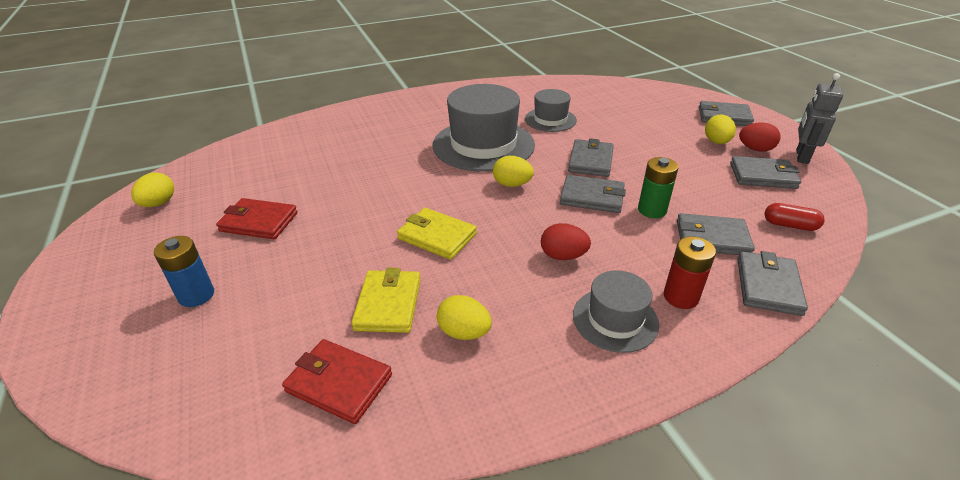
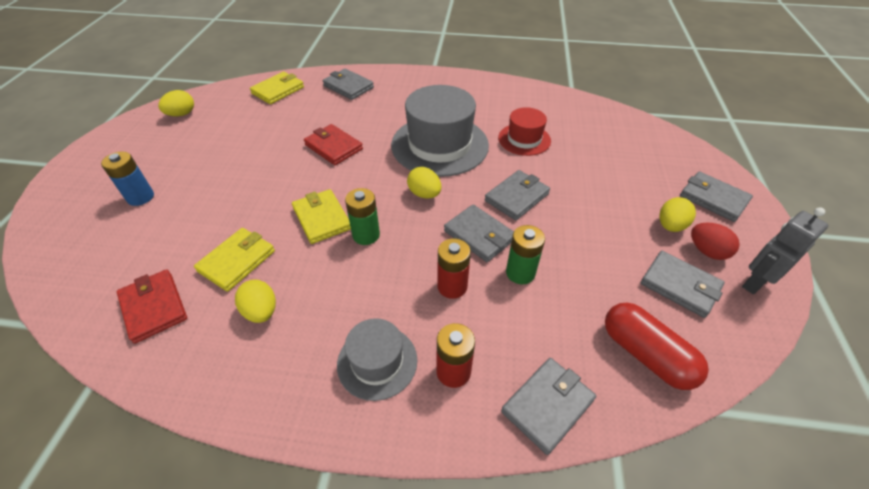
camera: 30 degrees right, 10 degrees up
(259, 222) = (222, 154): red wallet -> red wallet (333, 147)
(261, 149) = (278, 90): none -> yellow wallet
(495, 233) = (366, 235): none -> green battery
(550, 120) = (524, 139): grey hat -> red hat
(563, 256) = (396, 282): red egg -> none
(612, 240) = (452, 286): none -> red battery
(712, 238) = (547, 329): grey wallet -> grey wallet (348, 87)
(790, 225) = (646, 354): red capsule -> red capsule, size x1.69

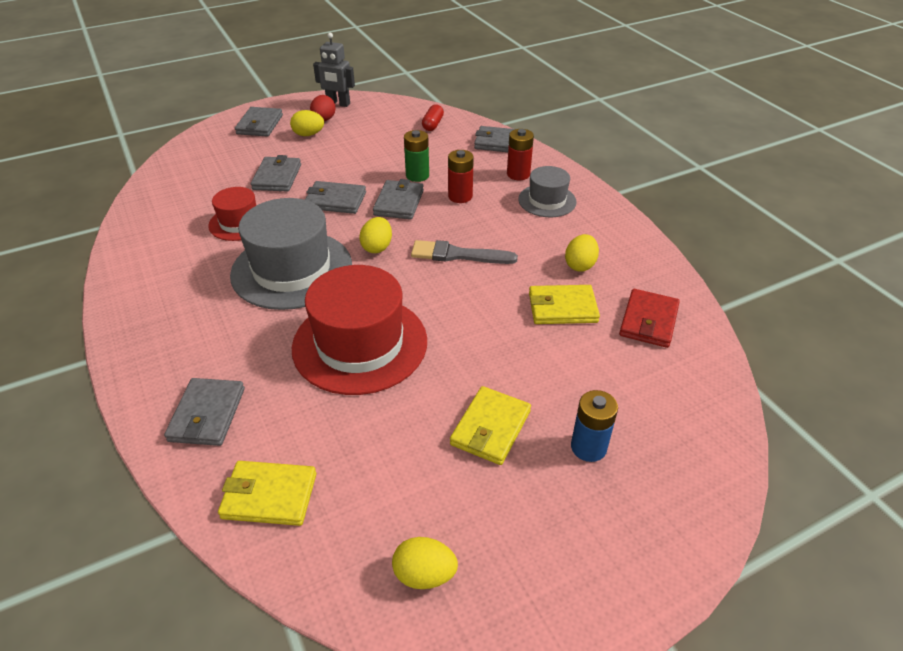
camera: 125 degrees left, 5 degrees down
(322, 218) = (467, 289): yellow wallet -> yellow wallet (490, 428)
(333, 147) = (360, 344): red wallet -> red hat
(366, 235) = (458, 255): green battery -> grey brush
(646, 354) = (432, 124): red capsule -> red capsule, size x0.59
(680, 285) = (366, 123): grey wallet -> grey wallet (277, 177)

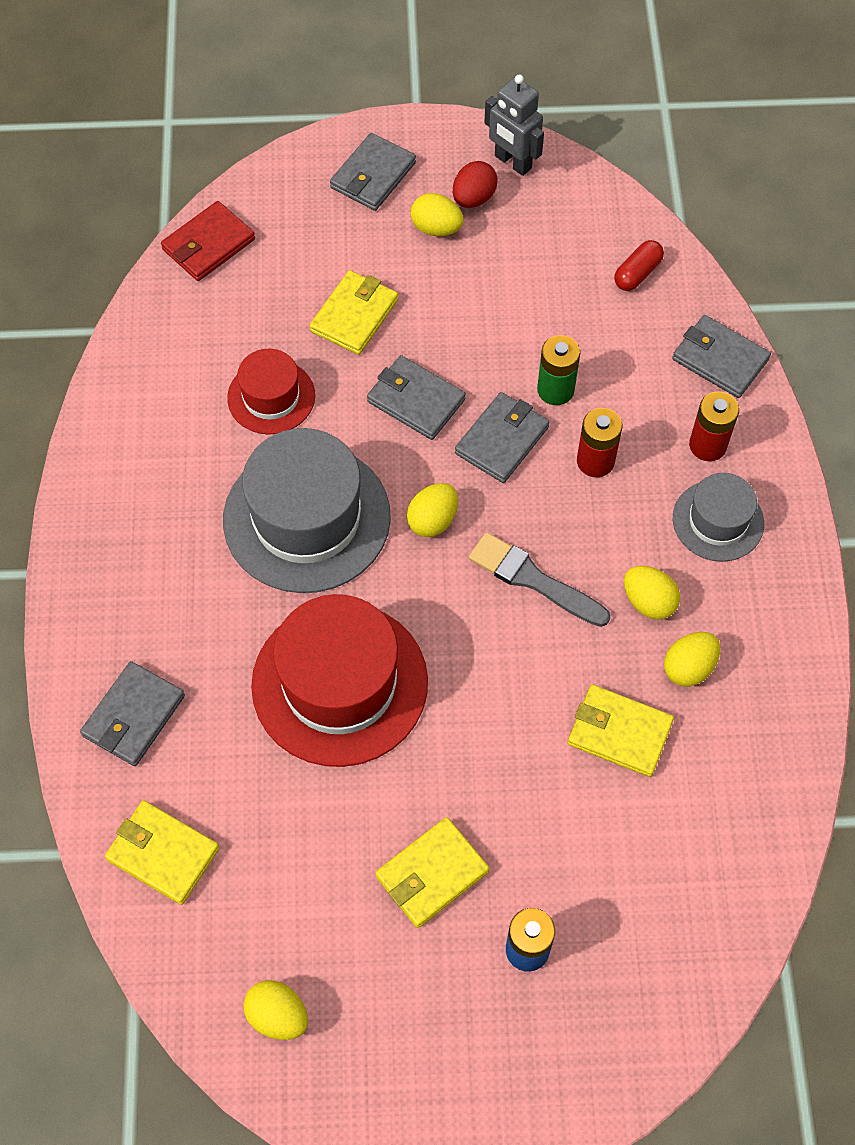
camera: 25 degrees right, 20 degrees up
(277, 177) = (354, 315): grey wallet -> yellow wallet
(534, 244) = (648, 602): none -> yellow egg
(648, 321) = (718, 803): red wallet -> red wallet (208, 244)

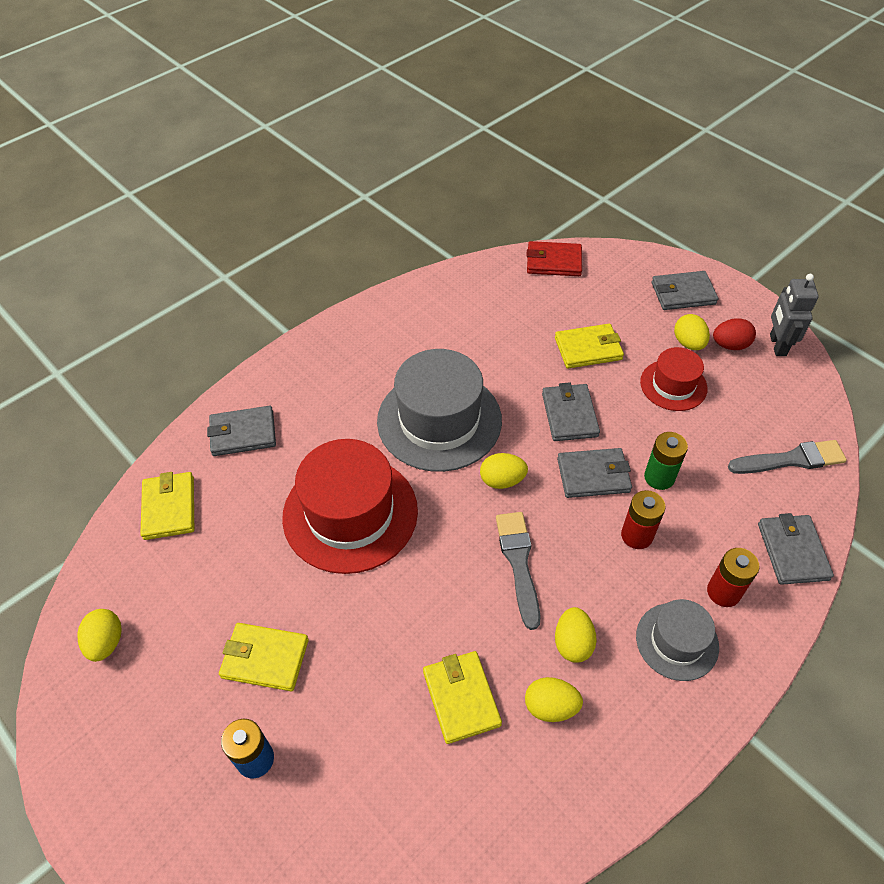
camera: 50 degrees right, 10 degrees down
(271, 397) = (495, 351): red hat -> red hat (673, 385)
(637, 273) = (791, 459): red capsule -> grey brush

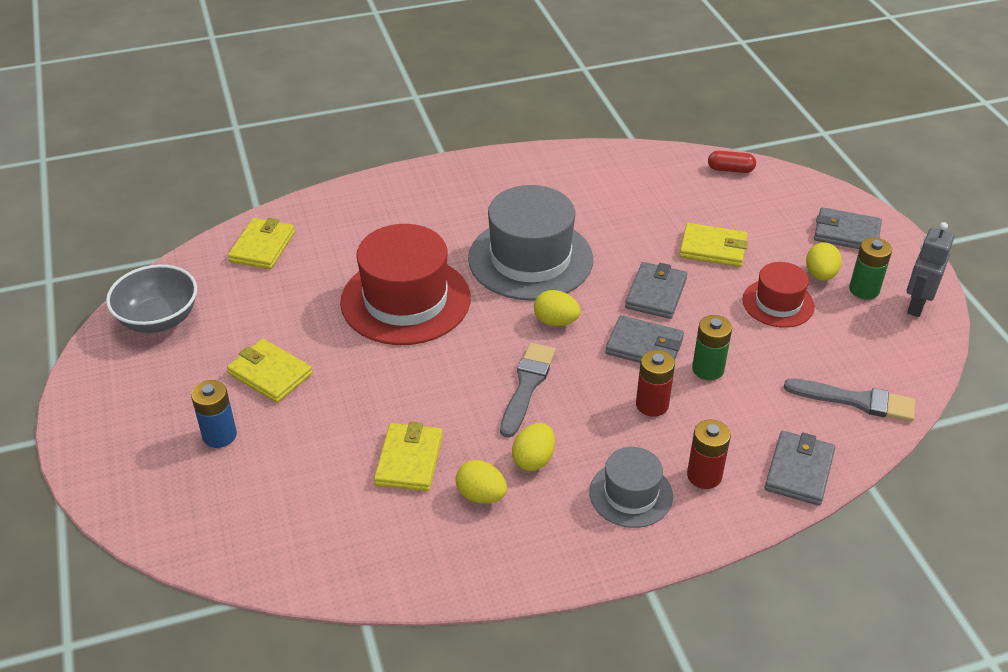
camera: 25 degrees right, 10 degrees down
(106, 642) = (159, 319): yellow egg -> grey bowl
(243, 433) = (355, 214): grey wallet -> none
(554, 262) = (730, 169): red wallet -> red capsule
(730, 345) = (864, 290): red egg -> green battery

